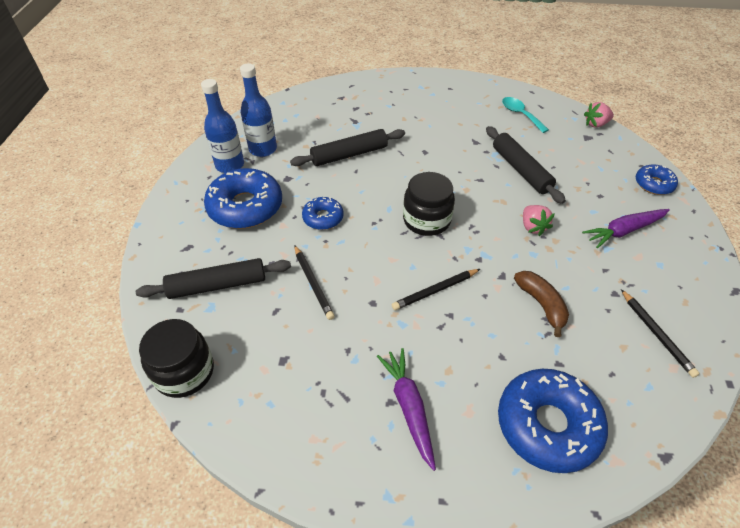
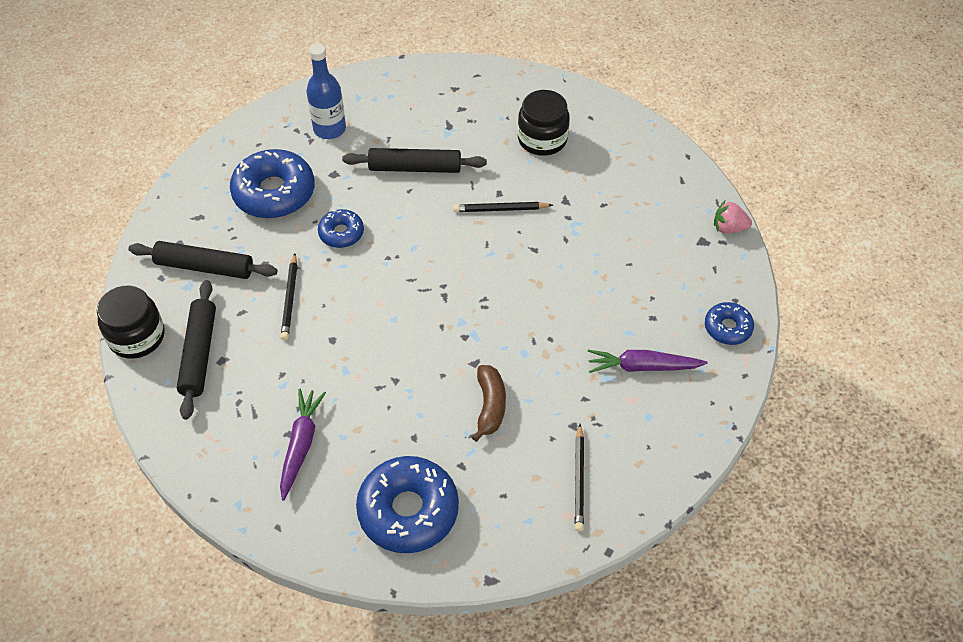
camera: 25 degrees right, 5 degrees up
(230, 165) = (285, 137): blue bottle -> none
(426, 220) = (443, 275): black jar -> black jar (542, 139)
(434, 291) = (397, 351): black pencil -> black pencil (500, 209)
(520, 114) = (647, 183): turquoise spoon -> none
(520, 170) = (588, 254): black rolling pin -> black rolling pin (199, 353)
(533, 227) = (547, 324): pink strawberry -> none

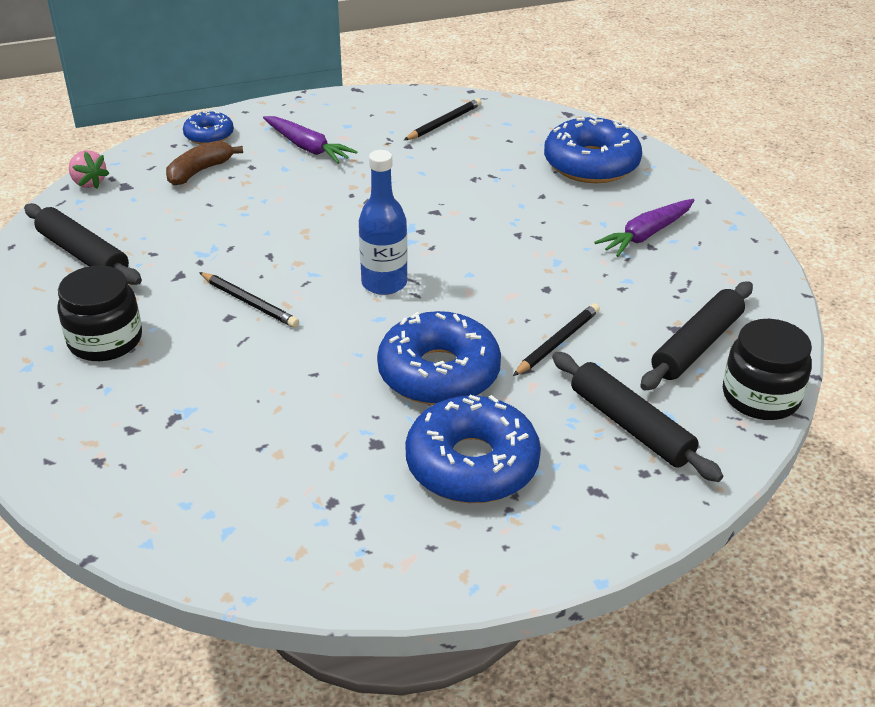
camera: 140 degrees left, 15 degrees down
(329, 129) = (316, 507): blue bottle -> blue bottle (384, 283)
(341, 233) = (439, 373): blue donut -> blue donut, size x1.87
(415, 168) = (277, 393): black rolling pin -> black rolling pin (83, 254)
(490, 406) = (457, 183): brown banana -> brown banana (200, 171)

